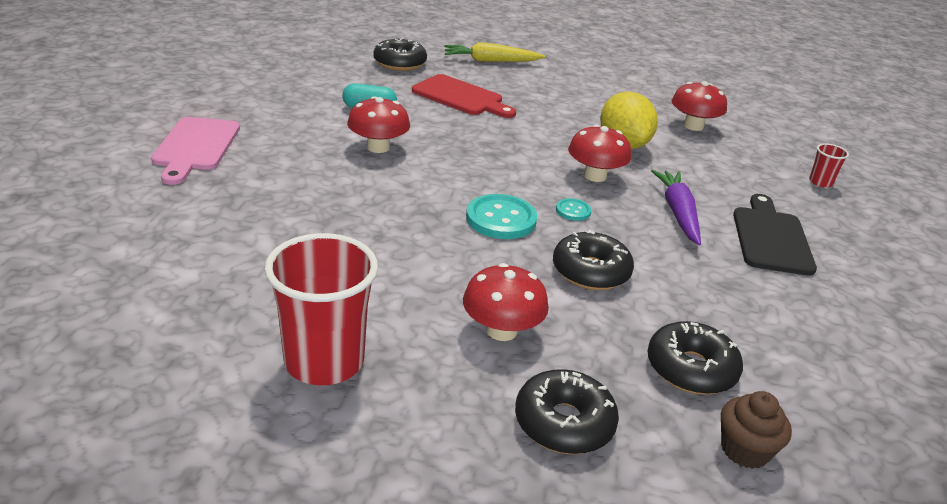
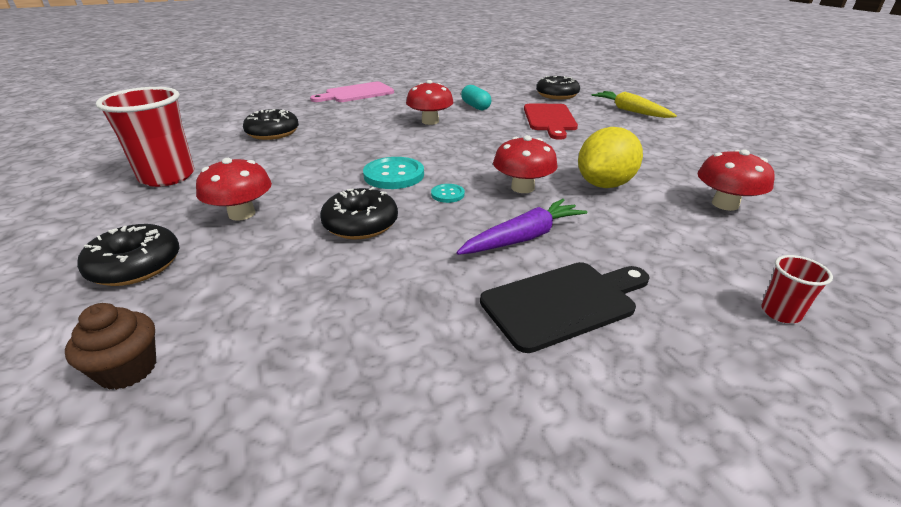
camera: 60 degrees right, 0 degrees up
(691, 369) = (248, 307): black donut -> black donut (273, 133)

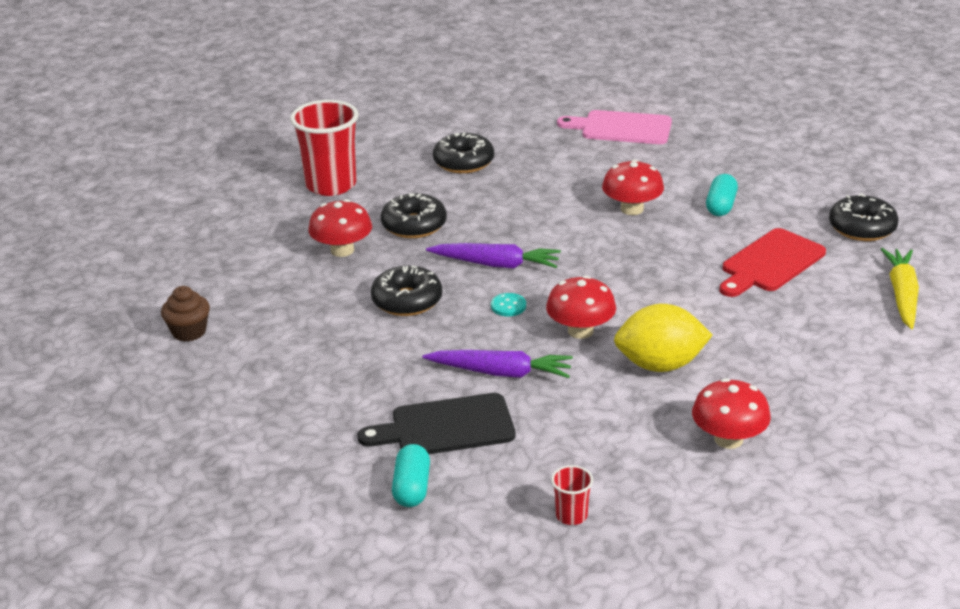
camera: 45 degrees right, 0 degrees up
(136, 266) = (244, 264): black donut -> black donut (414, 225)
(394, 175) = (496, 264): turquoise button -> purple carrot
(563, 302) = (446, 427): black cutting board -> black cutting board turned 150 degrees clockwise
(644, 383) = (412, 488): none -> turquoise capsule

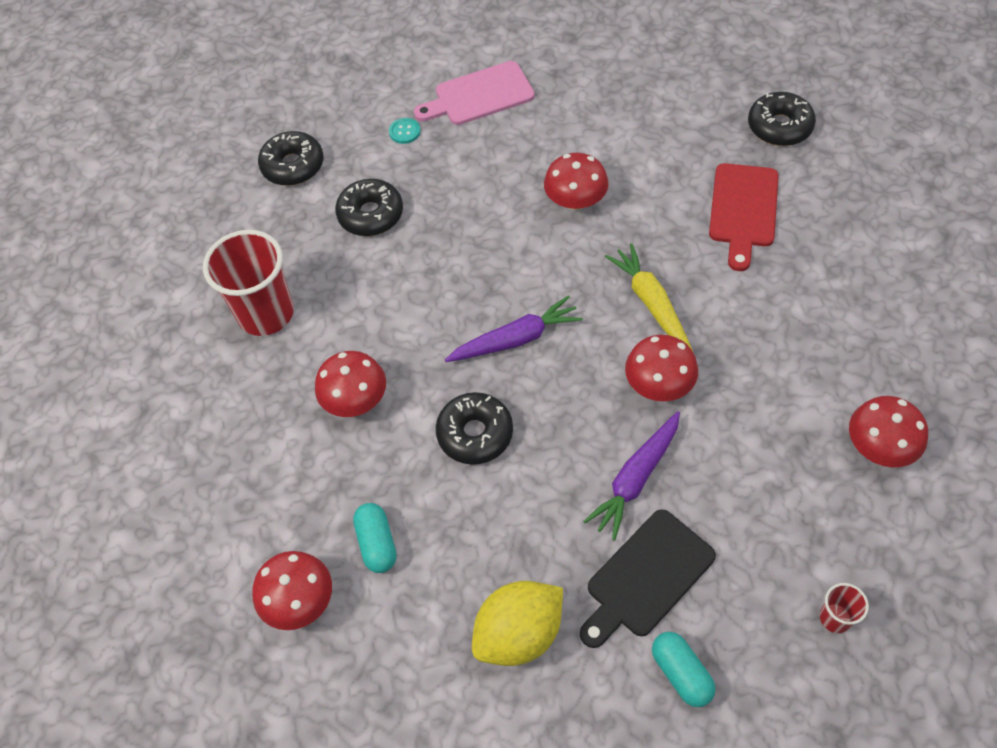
camera: 30 degrees left, 25 degrees up
(189, 332) = (299, 601): brown cupcake -> red mushroom
(414, 225) = (396, 327): black donut -> black donut (293, 166)
(500, 373) = (635, 479): purple carrot -> purple carrot turned 150 degrees clockwise
(508, 306) = (571, 388): turquoise button -> turquoise button (404, 132)
(660, 365) = (757, 388): yellow lemon -> yellow lemon (519, 633)
(721, 206) = (647, 157): turquoise capsule -> turquoise capsule (377, 543)
(902, 295) = (871, 194): yellow carrot -> yellow carrot (651, 303)

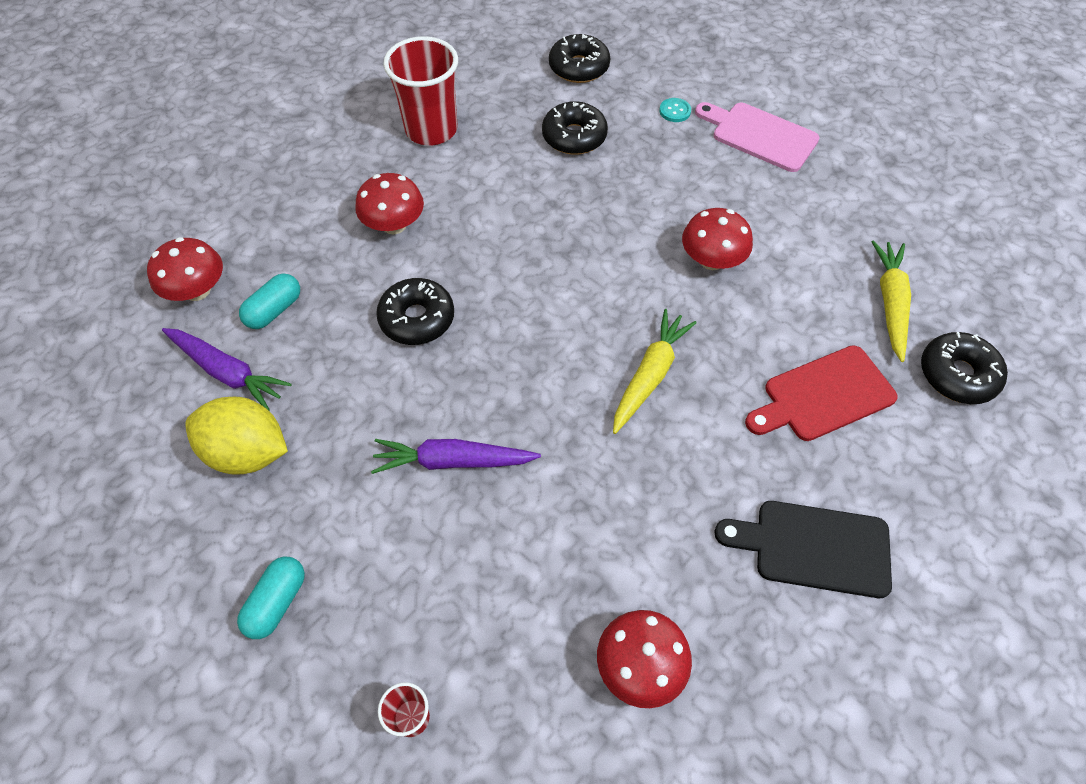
camera: 50 degrees right, 0 degrees up
(516, 339) = (530, 296): purple carrot -> purple carrot (227, 372)
(646, 577) = (357, 523): black cutting board -> black cutting board (814, 548)
(659, 384) = (566, 428): red mushroom -> none
(696, 123) = (890, 303): none -> yellow carrot

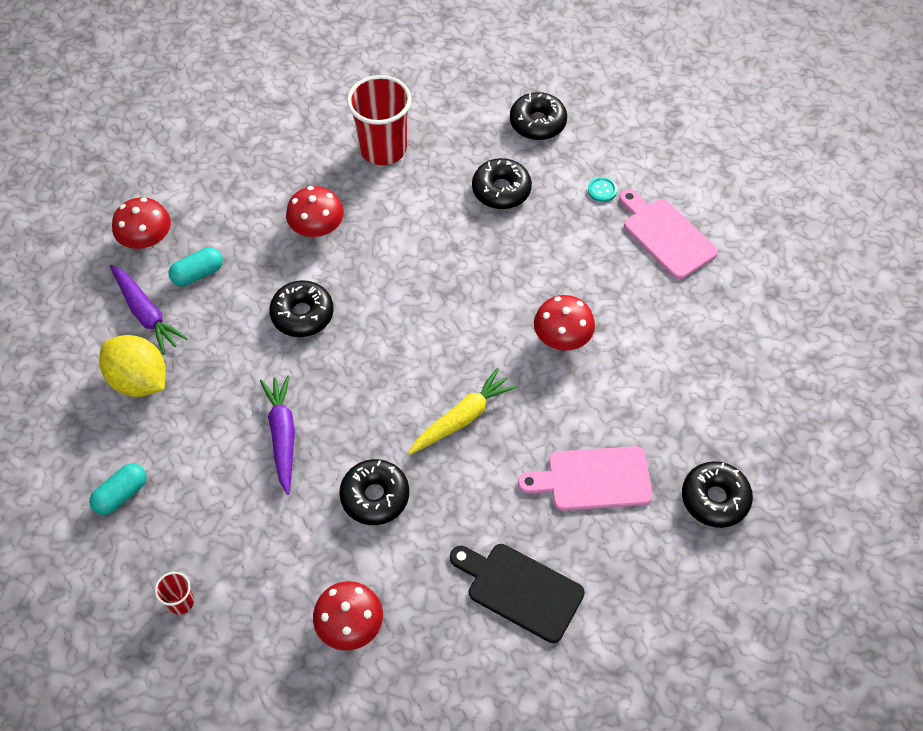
camera: 20 degrees right, 0 degrees up
(453, 461) = (282, 435): purple carrot -> purple carrot turned 60 degrees clockwise
(595, 496) = (375, 496): none -> black donut
(823, 396) = (593, 479): red cutting board -> pink cutting board
(890, 303) = (694, 421): yellow carrot -> none

